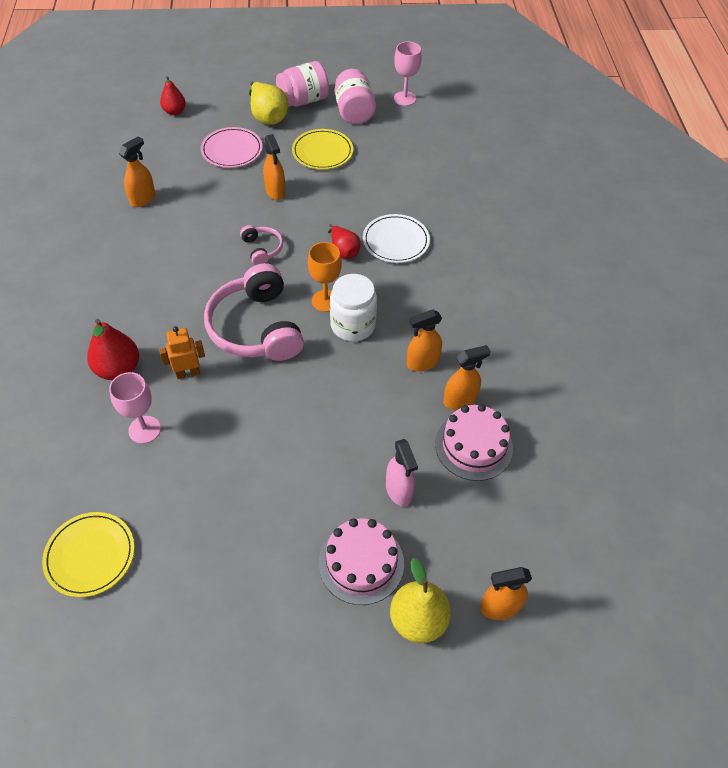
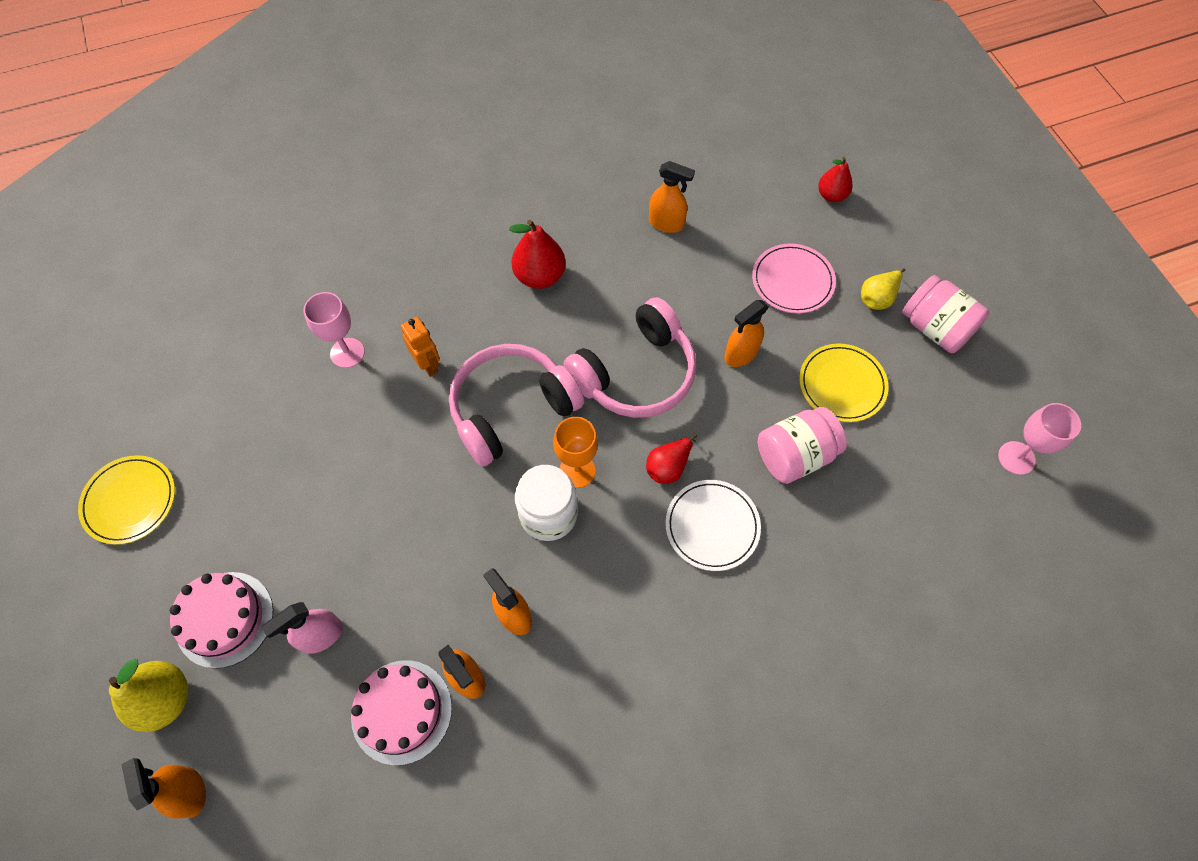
camera: 75 degrees right, 10 degrees up
(90, 555) = (200, 364): yellow plate -> yellow plate (130, 501)
(118, 369) = (416, 299): red pear -> red pear (540, 276)
(262, 249) = (635, 373): pink headphones -> pink headphones, size x2.13
(268, 117) = (877, 298): yellow pear -> yellow pear, size x0.65
(354, 112) = (947, 398): pink jar -> pink jar (795, 455)

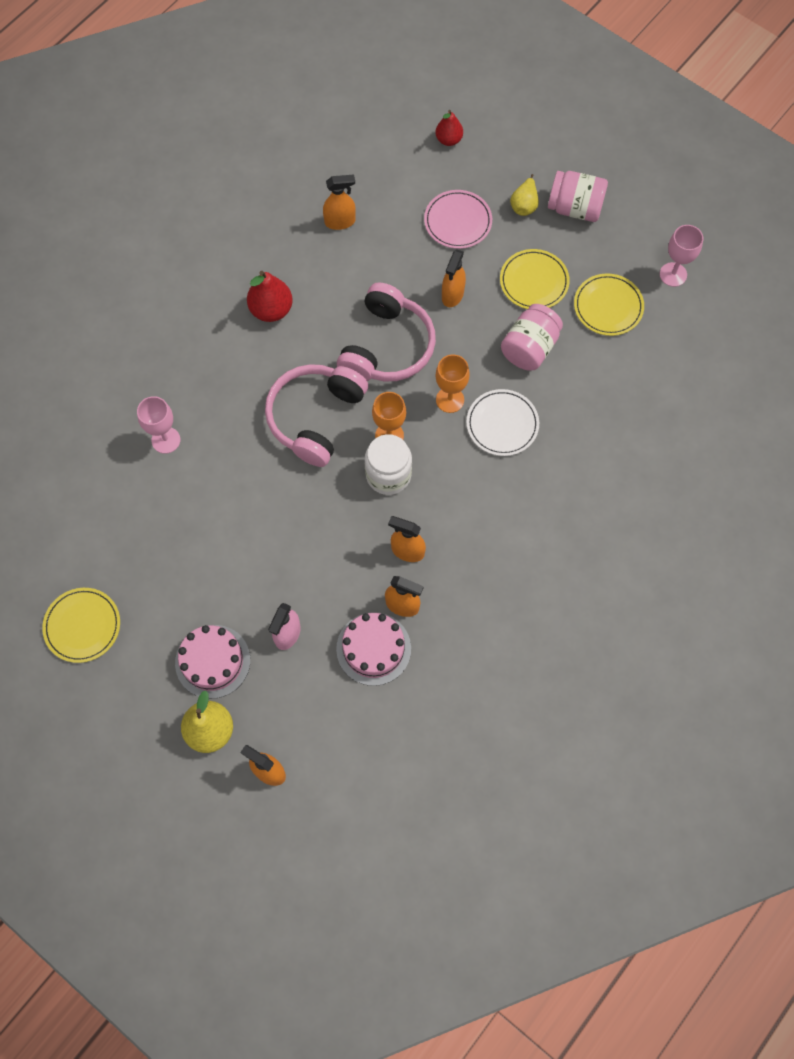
camera: 30 degrees left, 5 degrees up
(428, 364) = (233, 417): orange robot -> none
(668, 466) = (450, 400): red pear -> orange goblet
(915, 455) = (608, 306): none -> yellow plate

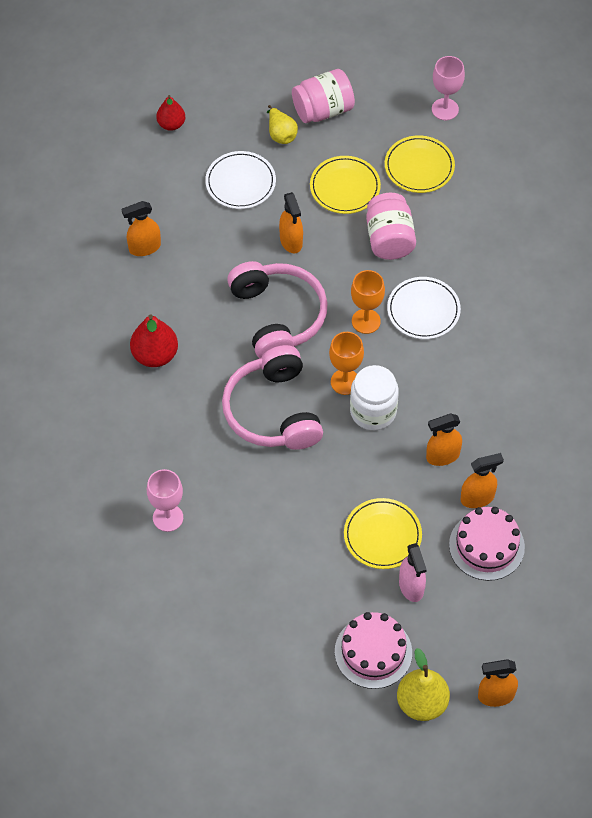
camera: 40 degrees left, 10 degrees down
(82, 626) = (242, 708): yellow plate -> yellow plate (382, 535)
(340, 221) = (144, 247): orange spray bottle -> orange spray bottle turned 150 degrees counterclockwise
(458, 221) = (240, 182): pink plate -> white plate

